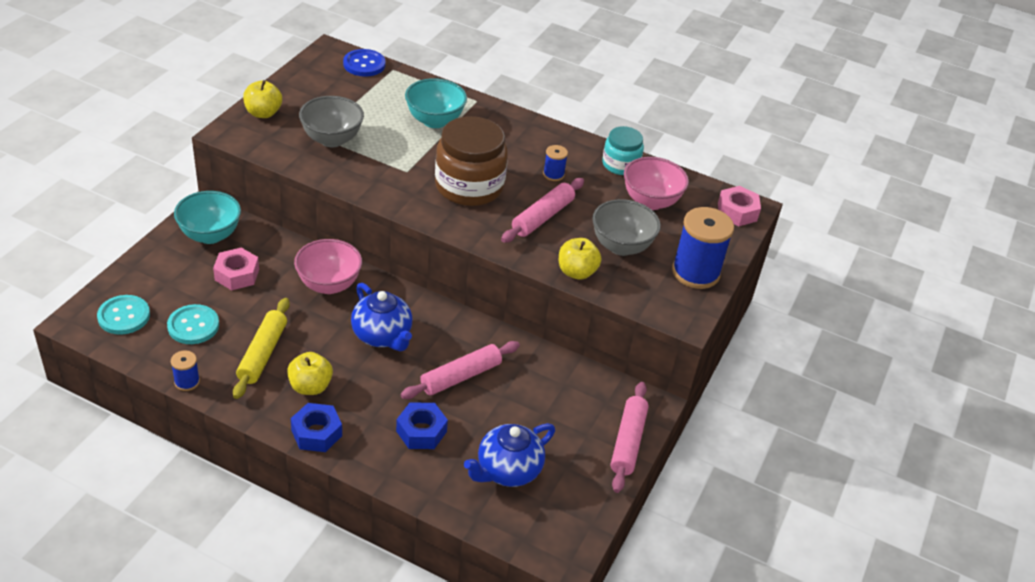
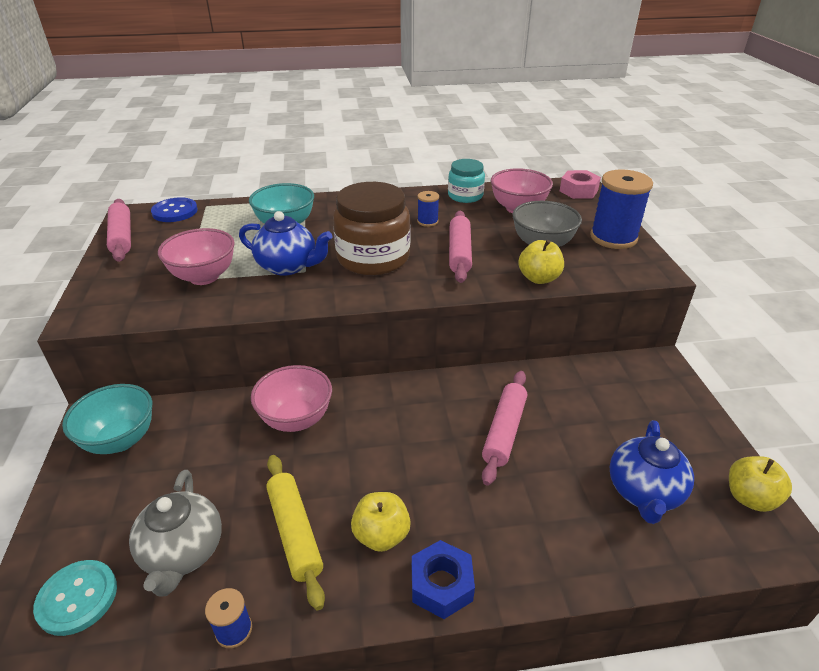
camera: 30 degrees left, 5 degrees down
(193, 326) = (183, 552): turquoise button -> grey teapot
(237, 274) = (187, 464): pink nut -> none
(263, 113) = (106, 285): yellow apple -> yellow apple (750, 498)
(332, 139) = (204, 277): grey bowl -> pink bowl
(382, 336) = (396, 437): blue teapot -> blue teapot (288, 266)
(421, 431) = (533, 507): blue nut -> none
(627, 442) = (686, 402): pink rolling pin -> pink rolling pin (121, 237)

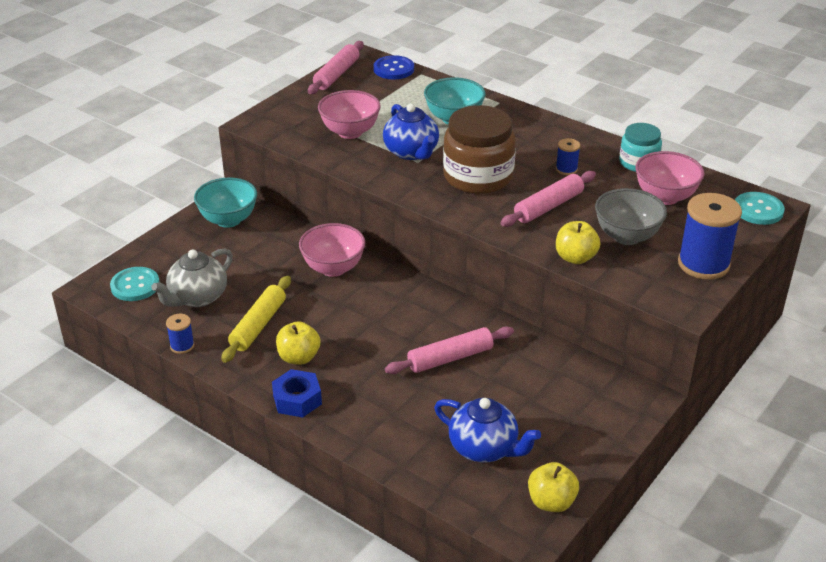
camera: 45 degrees right, 0 degrees up
(578, 191) = (758, 210): pink nut -> turquoise button
(644, 492) = (484, 448): blue teapot -> blue teapot turned 120 degrees counterclockwise

